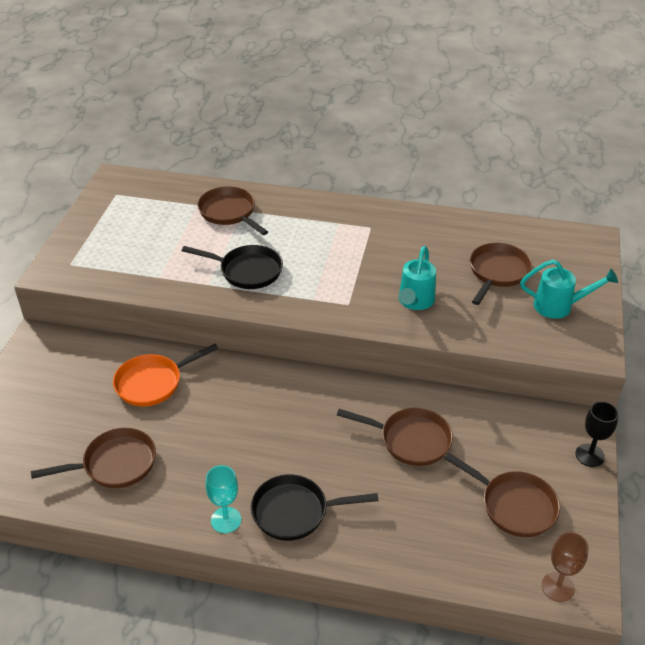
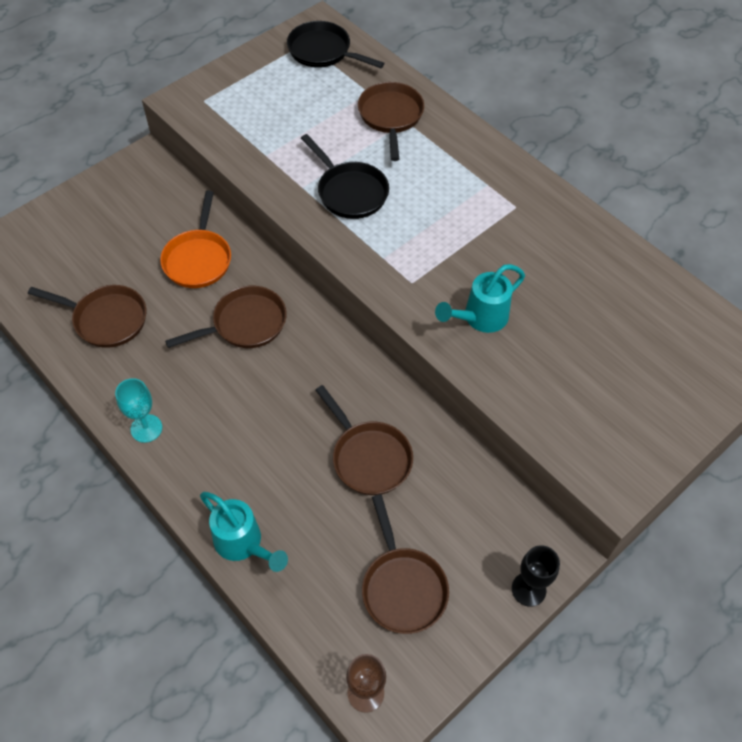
camera: 35 degrees right, 15 degrees up
(153, 383) = (198, 259): orange pan -> orange pan turned 90 degrees counterclockwise
(295, 511) = (207, 459): black pan -> black pan (323, 51)
(497, 272) = (601, 334): brown pan -> brown pan (245, 324)
(560, 306) = (631, 413): turquoise watering can -> turquoise watering can (243, 544)

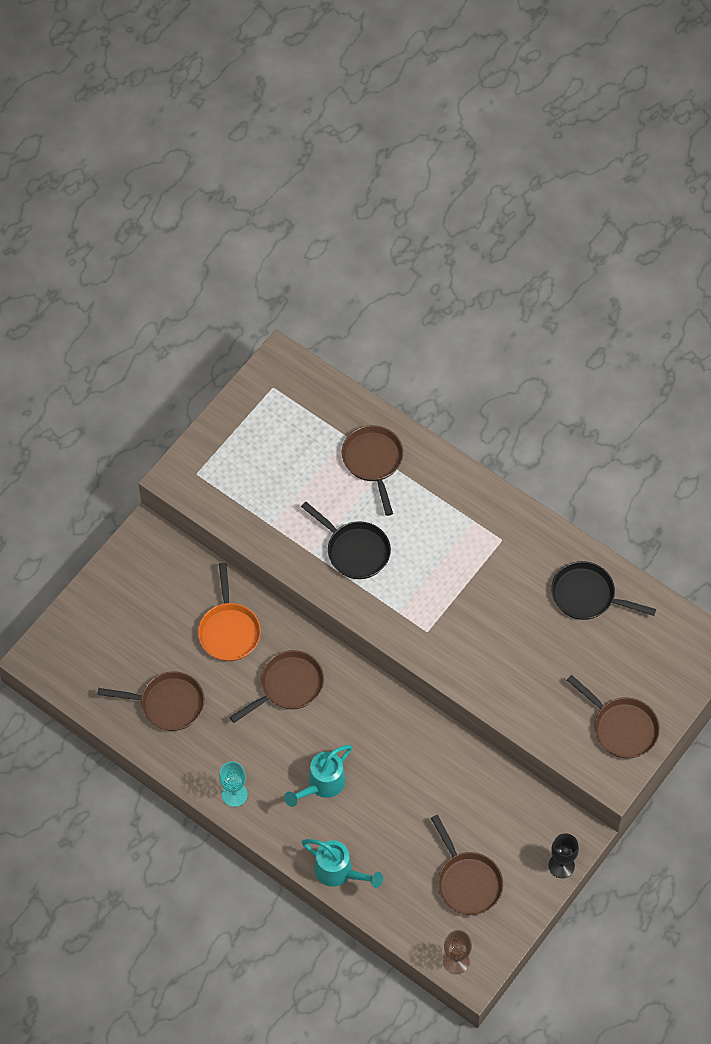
camera: 10 degrees left, 5 degrees up
(323, 51) = (293, 395): black pan -> black pan (587, 596)
(368, 457) = (419, 785): brown pan -> brown pan (621, 728)
(479, 318) = (488, 655): turquoise watering can -> turquoise watering can (321, 785)

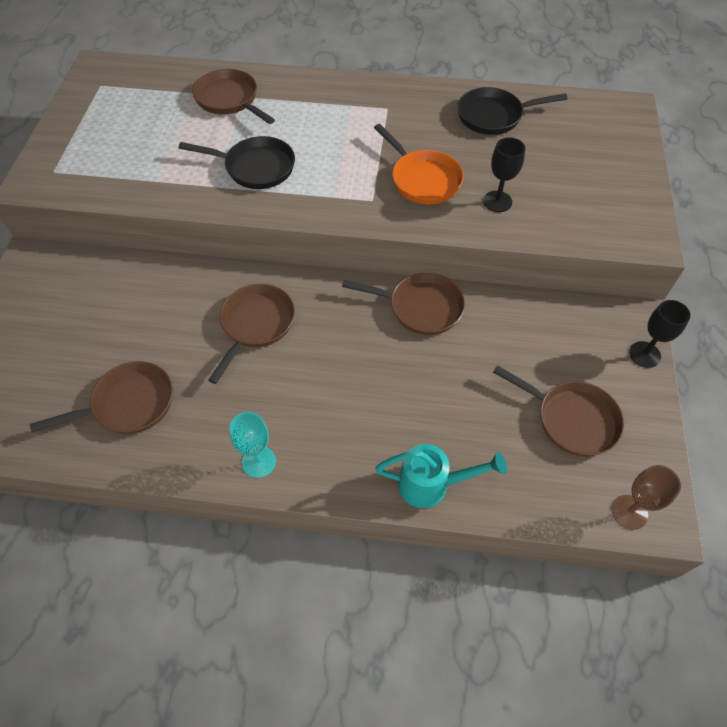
camera: 30 degrees left, 5 degrees down
(229, 630) = (163, 304): orange pan -> orange pan (423, 179)
(321, 785) = (351, 402): turquoise watering can -> none
(524, 684) = (497, 201): none -> black goblet
(621, 728) = (614, 196): brown pan -> brown pan (420, 307)

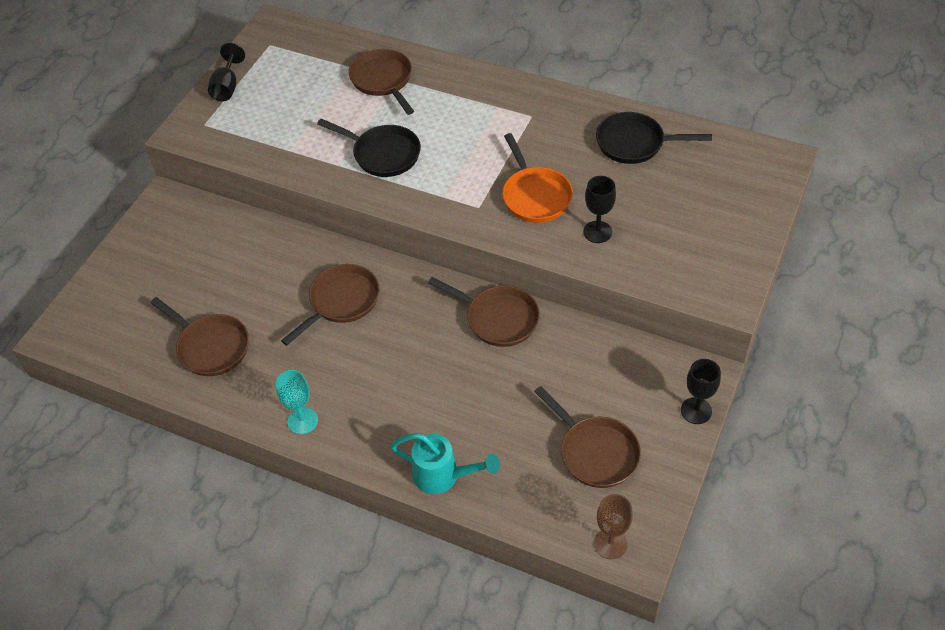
camera: 20 degrees right, 5 degrees down
(67, 131) = (227, 87): none -> black goblet
(128, 404) = (210, 347): brown pan -> brown pan turned 45 degrees clockwise

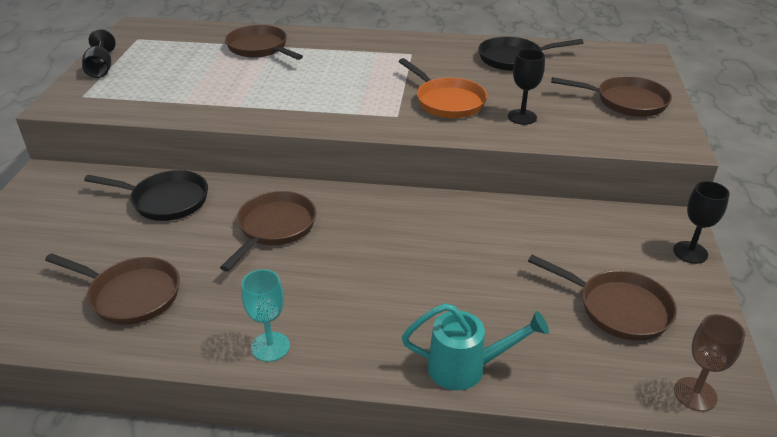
camera: 20 degrees left, 15 degrees down
(383, 154) = (282, 93): black pan -> black pan (165, 200)
(498, 319) = (448, 214): brown pan -> brown pan (626, 102)

